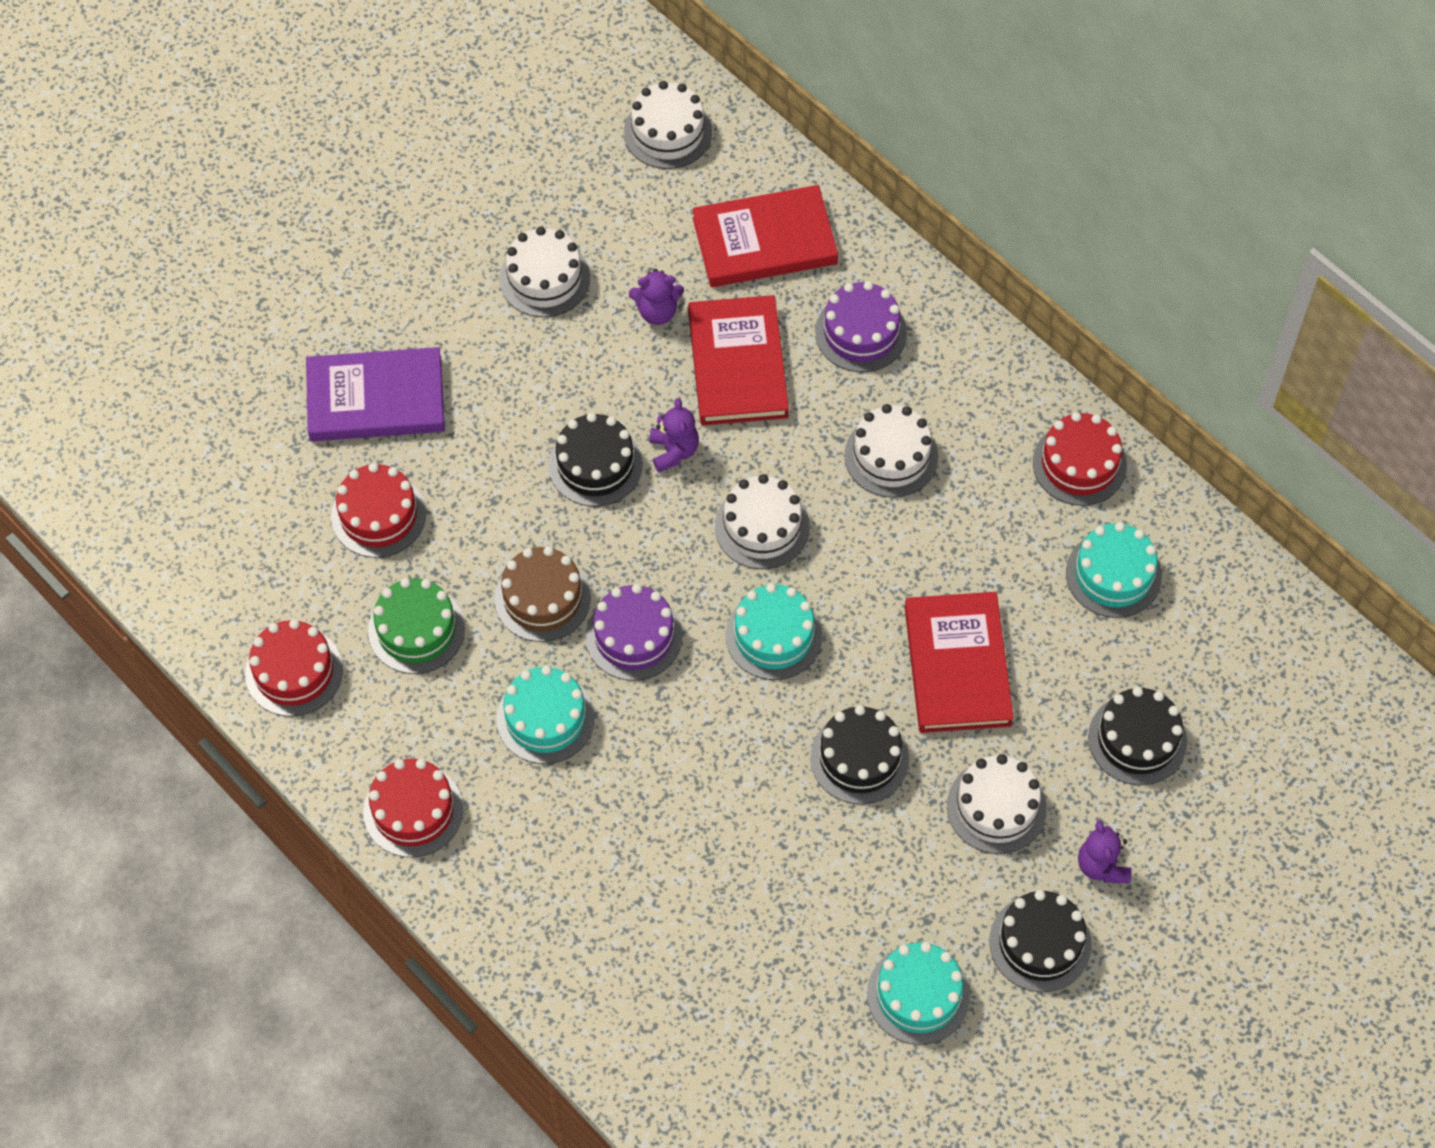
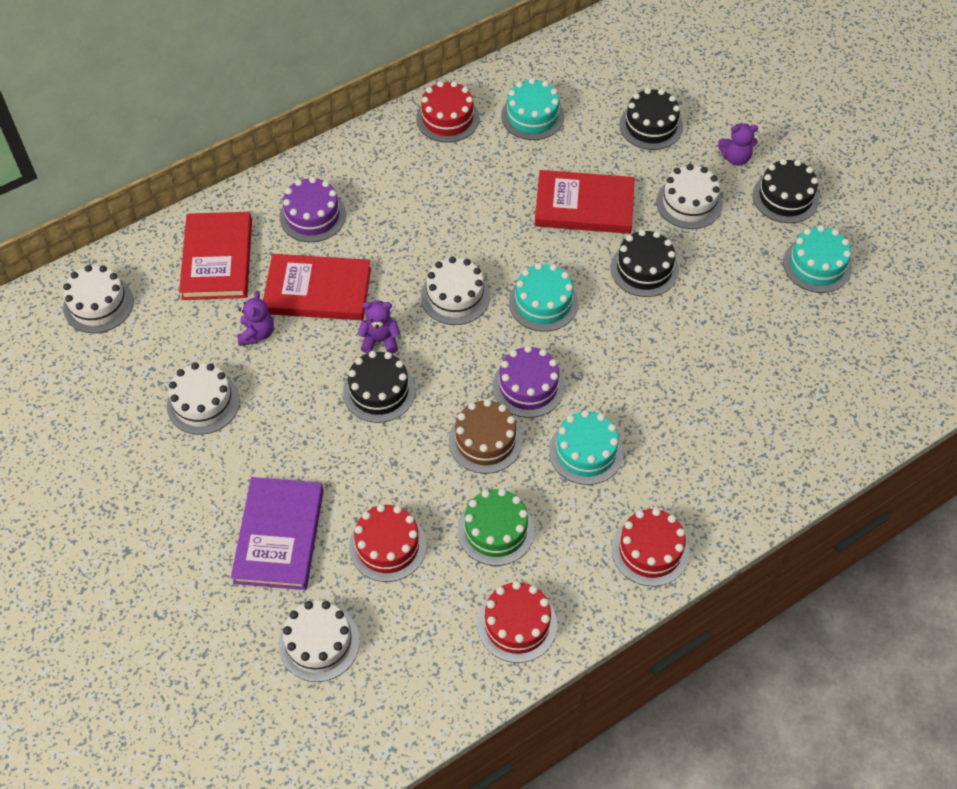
camera: 80 degrees left, 5 degrees down
(891, 456) = (416, 215): white cake -> white cake (319, 643)

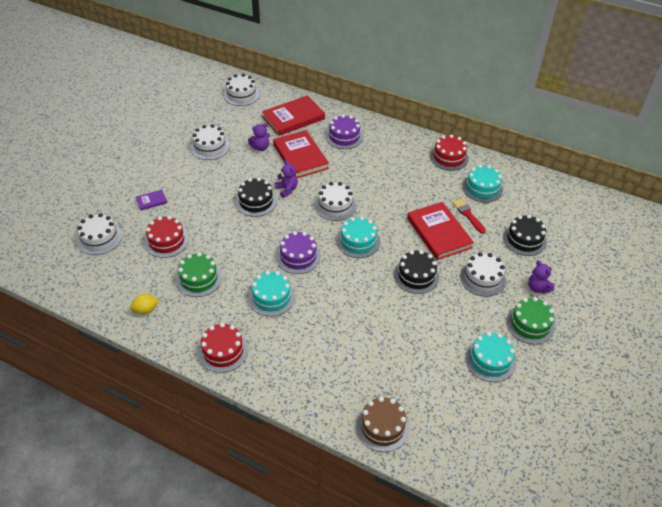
camera: 60 degrees right, 10 degrees down
(279, 536) = (151, 201): purple book -> purple book, size x0.45
(485, 441) = (252, 253): brown cake -> brown cake (382, 427)
(517, 624) = (146, 310): red cake -> yellow lemon
(571, 158) = (468, 215): none -> red brush
(785, 197) = (530, 324): black cake -> green cake

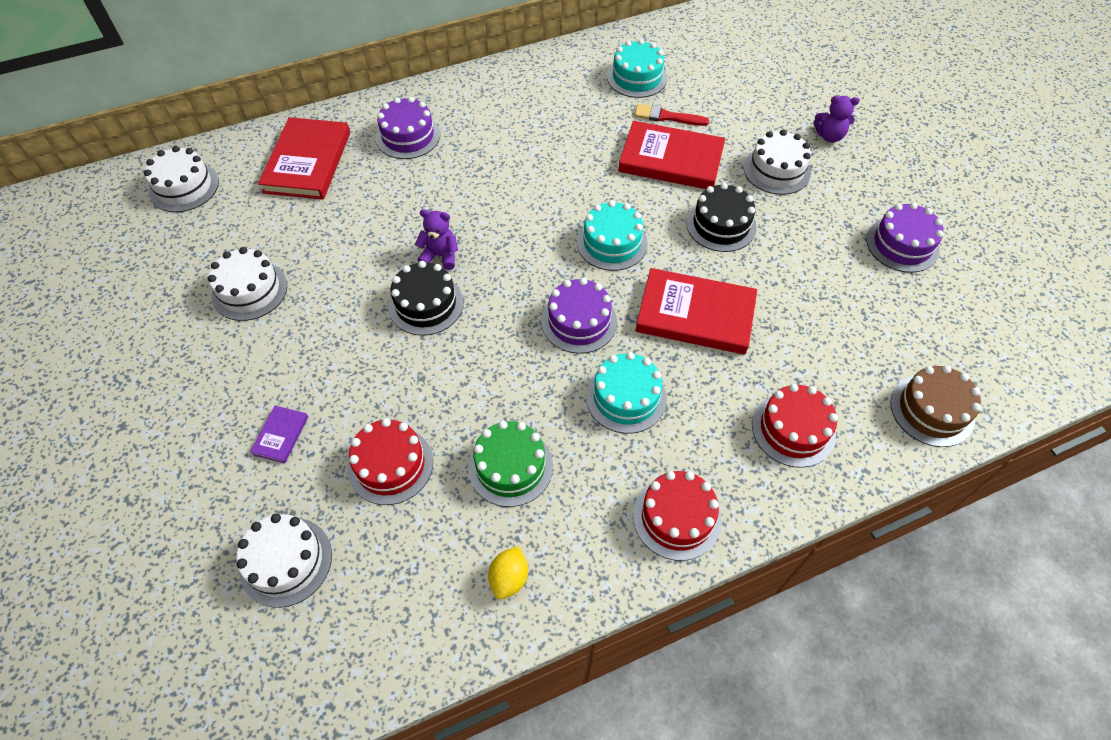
camera: 50 degrees left, 10 degrees up
(260, 147) = (322, 233): purple teddy bear -> none
(300, 156) = (393, 202): red book -> red book (695, 314)
(335, 206) = (525, 225): white cake -> none
(449, 157) = (556, 70): red cake -> red cake (793, 429)
(490, 360) = (902, 244): turquoise cake -> purple cake
(524, 239) = (749, 98): black cake -> none
(530, 324) = (876, 177): green cake -> none

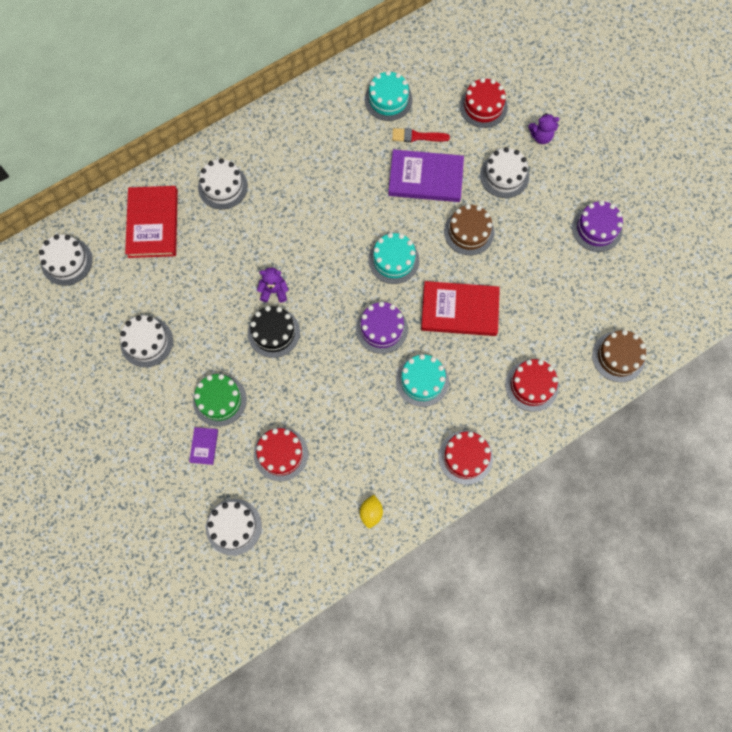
camera: 10 degrees left, 15 degrees up
(408, 136) = (223, 187): purple cake -> white cake
(510, 466) = (357, 442): green cake -> green cake (219, 400)
(671, 160) = (425, 178): red book -> purple book
(721, 225) = (469, 232): black cake -> brown cake
(756, 98) = (483, 106): none -> red cake

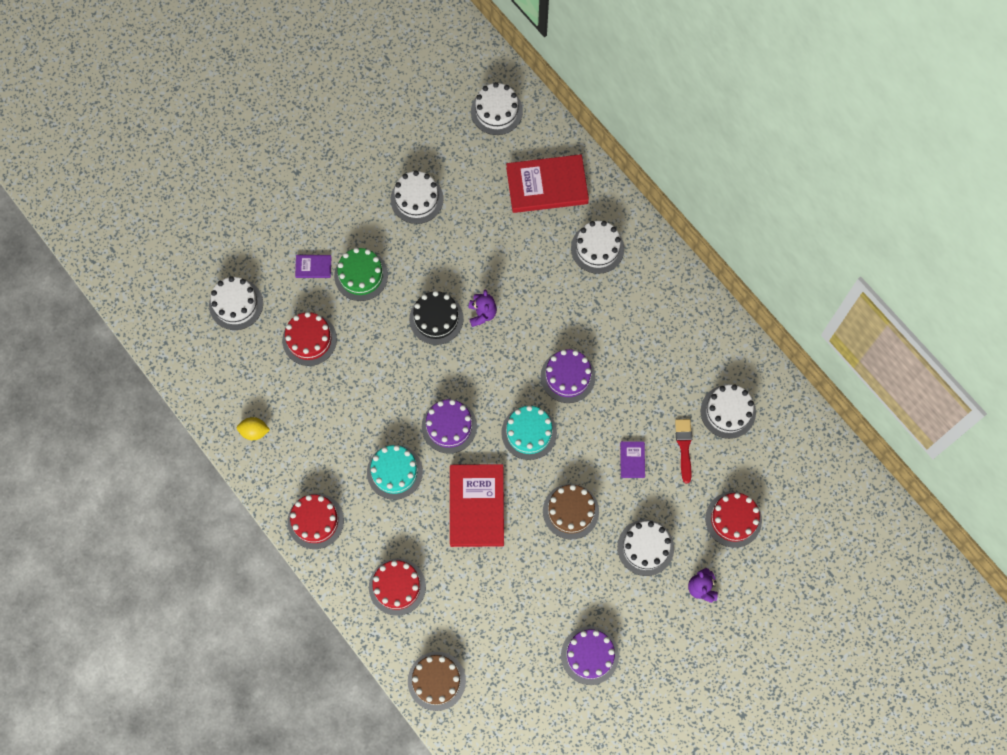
camera: 85 degrees right, 0 degrees up
(343, 223) = (568, 376): none -> purple cake
(388, 99) = (728, 411): turquoise cake -> white cake
(425, 178) = (632, 460): purple book -> purple book, size x0.45

